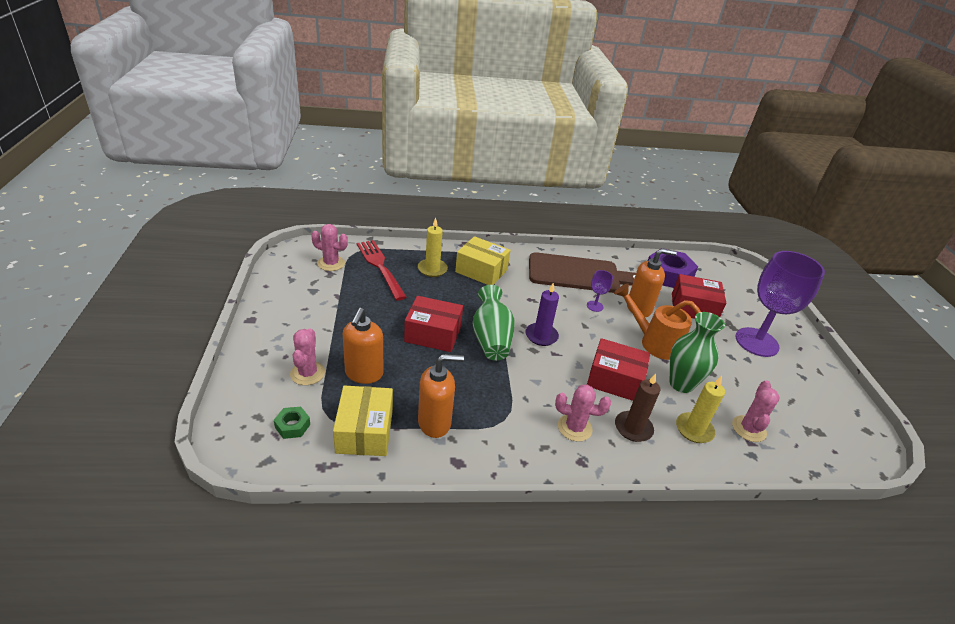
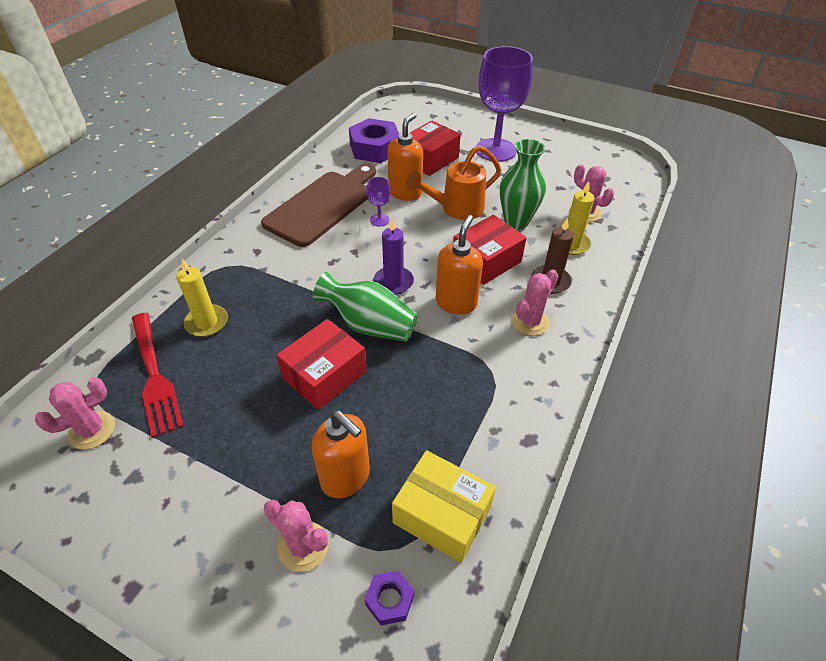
camera: 55 degrees left, 10 degrees up
(292, 426) = (390, 600): green nut -> purple nut
(380, 267) = (154, 375): red fork -> red fork turned 120 degrees counterclockwise
(435, 423) = (465, 436): orange soap dispenser -> orange soap dispenser (456, 302)
(481, 271) = (250, 278): yellow box -> none

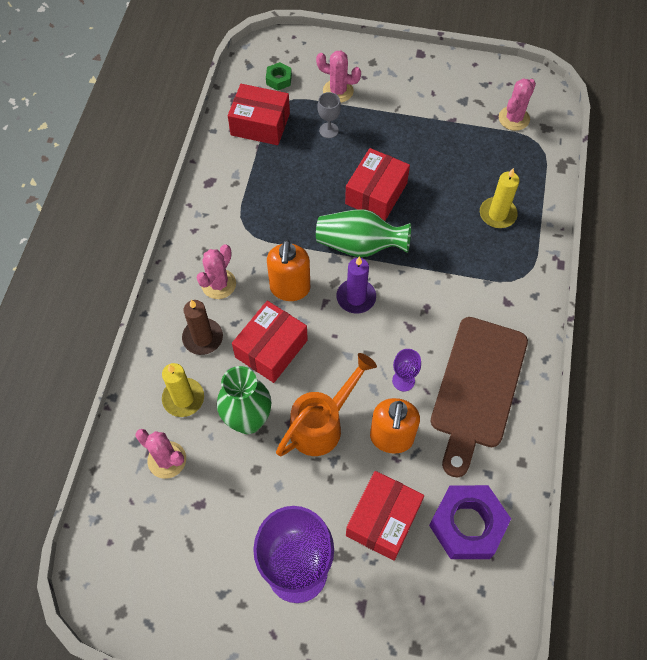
camera: 165 degrees right, 15 degrees up
(154, 375) = (504, 163): red fork -> none
(346, 477) = (328, 130): orange soap dispenser -> grey goblet
(390, 600) = (279, 79): purple nut -> green nut
(442, 515) = (260, 124): yellow box -> red box

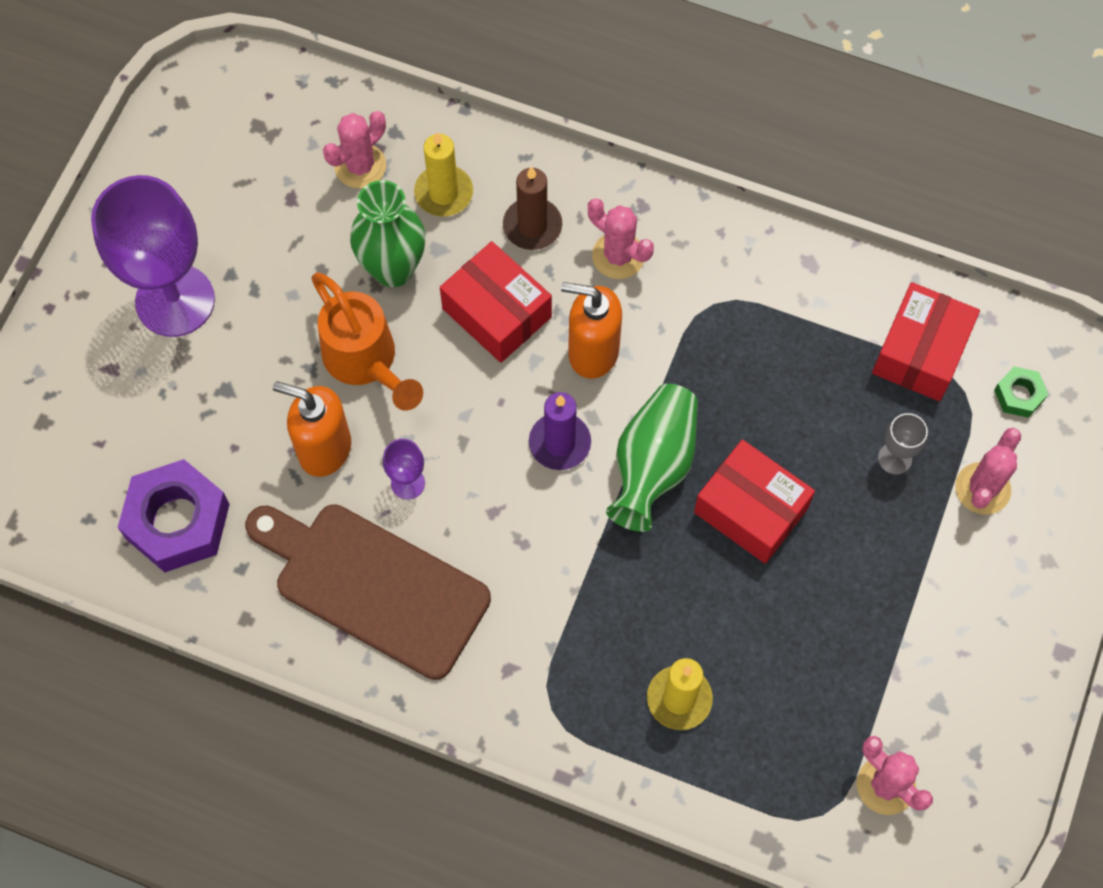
camera: 100 degrees right, 5 degrees up
(383, 520) = (213, 415): red box -> none

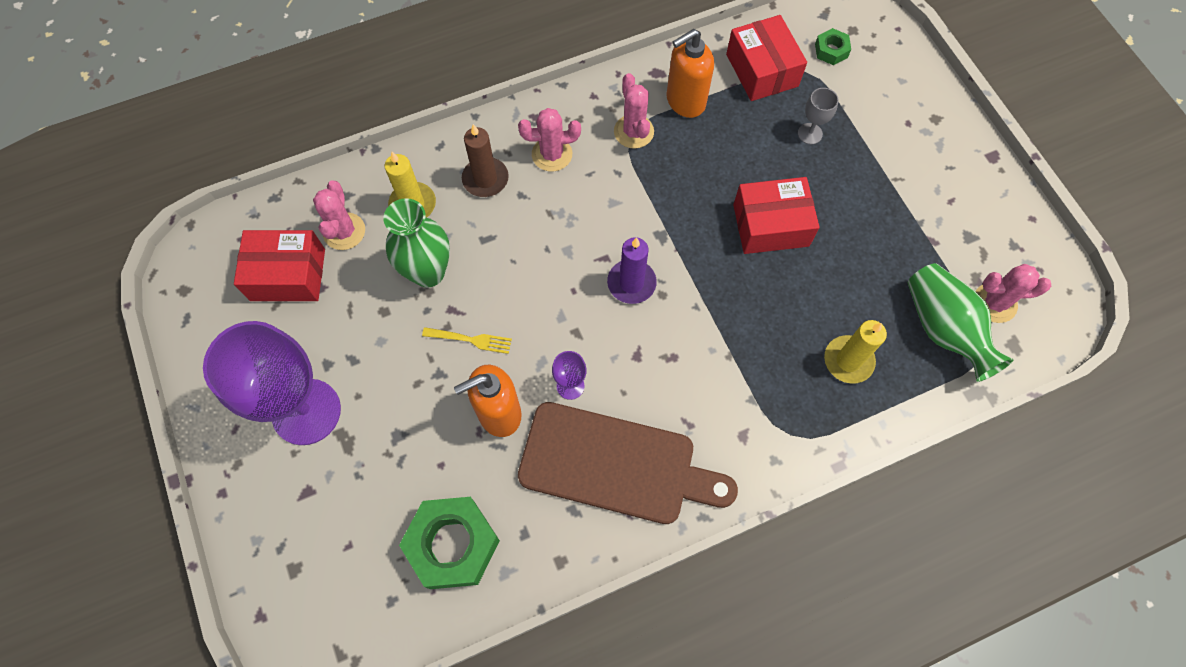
camera: 45 degrees left, 0 degrees up
(178, 521) = (453, 545): purple nut -> green nut
(366, 363) = (470, 340): orange watering can -> yellow fork
(374, 586) = (615, 464): brown cutting board -> brown cutting board turned 150 degrees counterclockwise
(497, 313) = (517, 244): red box -> red box (288, 275)
(592, 352) = (595, 218): orange soap dispenser -> orange soap dispenser (685, 101)
(653, 466) = (695, 249): green vase -> green vase (943, 329)
(982, 489) = (867, 111): pink cactus -> pink cactus (633, 132)

